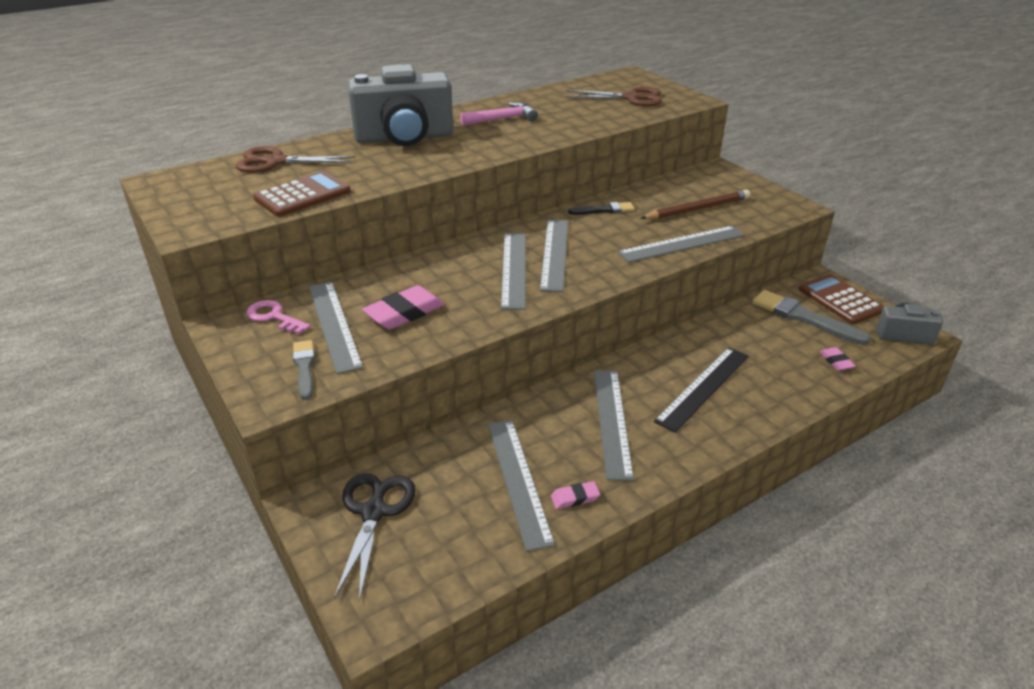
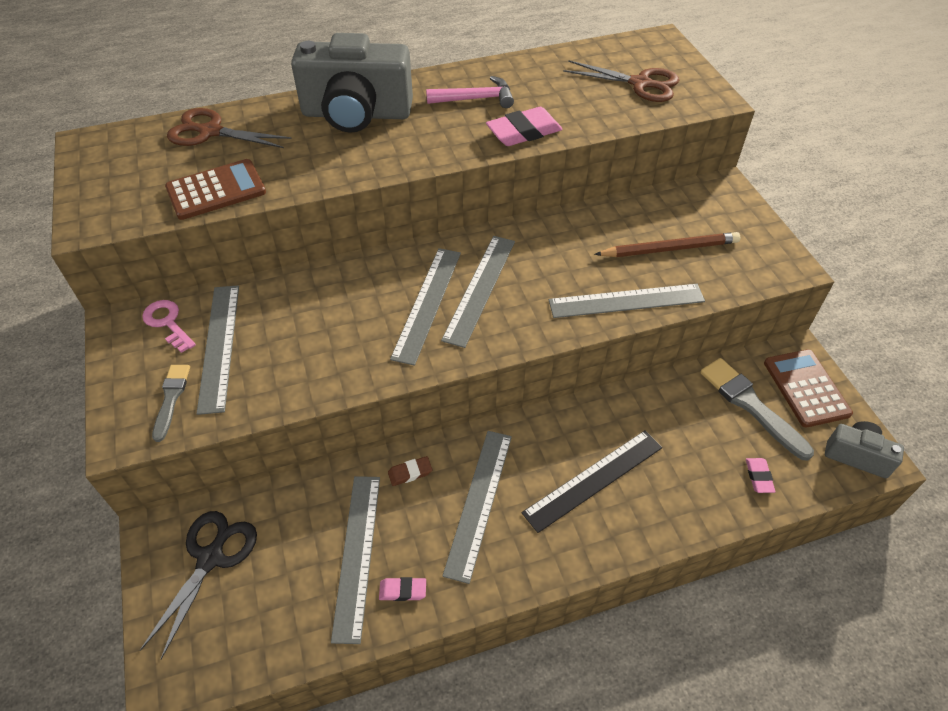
camera: 15 degrees right, 15 degrees up
(404, 313) = (293, 344): pink eraser -> pink eraser (524, 132)
(538, 412) = (410, 473): none -> brown eraser
(604, 210) = (562, 231): black brush -> none

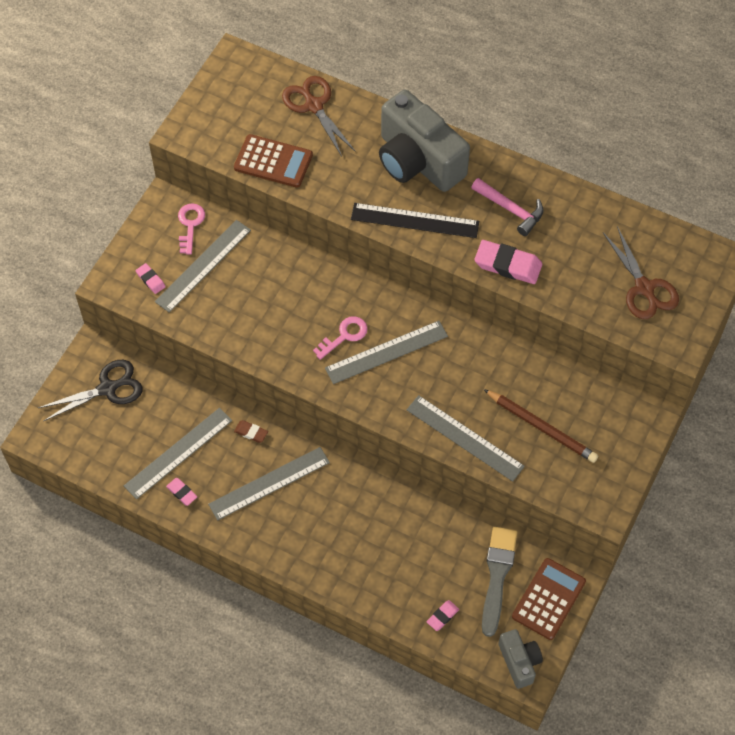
camera: 45 degrees right, 10 degrees up
(171, 398) = (150, 280): grey brush -> pink eraser
(427, 303) = (344, 336): grey ruler -> pink key
(594, 479) = (346, 529): black ruler -> black ruler (415, 220)

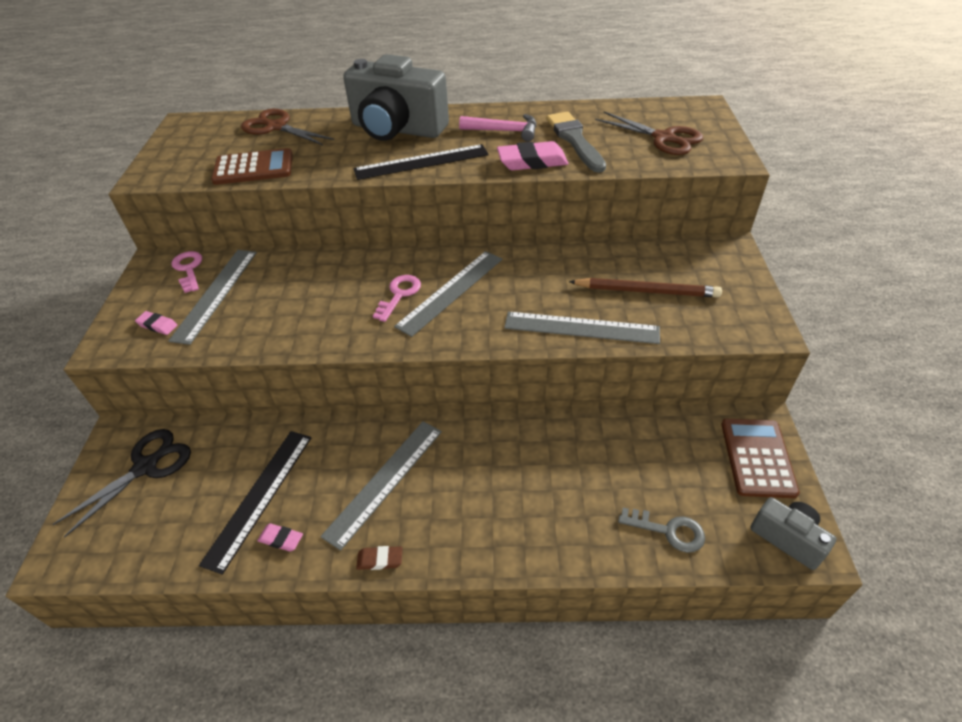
camera: 25 degrees left, 15 degrees down
(178, 453) = (259, 497): grey ruler -> black ruler
(251, 432) = (338, 440): brown eraser -> brown eraser (380, 560)
(442, 616) = (668, 530): pink eraser -> grey key
(497, 576) = (690, 460): grey brush -> grey brush (575, 140)

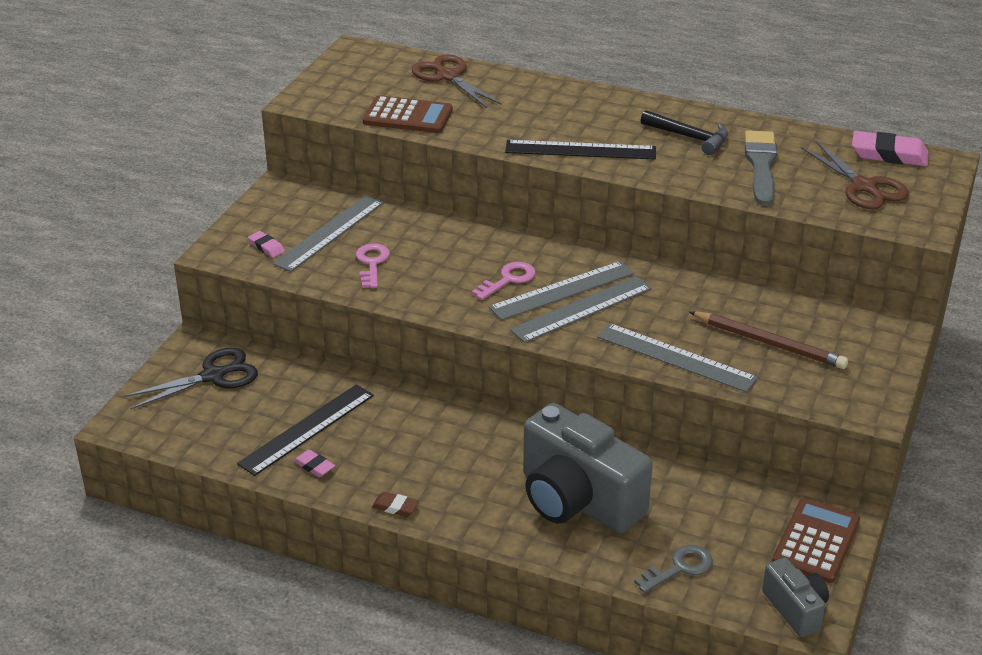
camera: 20 degrees right, 10 degrees down
(188, 269) = (311, 202): pink key -> pink key (372, 263)
(384, 481) = (427, 450): grey ruler -> grey ruler (582, 309)
(397, 129) = (574, 108): grey camera -> grey camera (577, 500)
(504, 131) = (689, 137): pink hammer -> black hammer
(532, 161) = (698, 177): pink eraser -> pink eraser (889, 154)
(668, 530) = (679, 568): grey key -> grey key turned 75 degrees counterclockwise

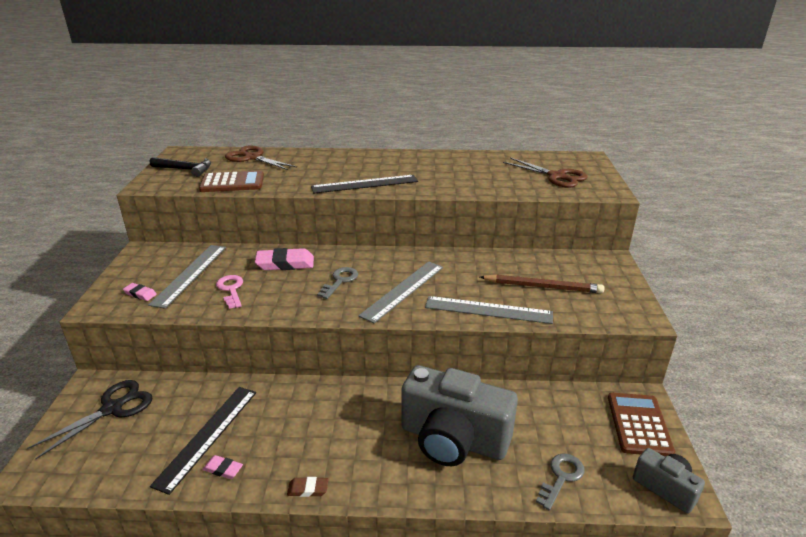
camera: 20 degrees left, 5 degrees down
(508, 280) = (340, 281): pink key -> grey key
(562, 290) = (382, 280): grey ruler -> none
(689, 137) = (431, 167): black hammer -> black hammer (185, 169)
(761, 165) = (486, 175): grey brush -> none
(889, 154) = (555, 158): pink eraser -> pink eraser (285, 263)

